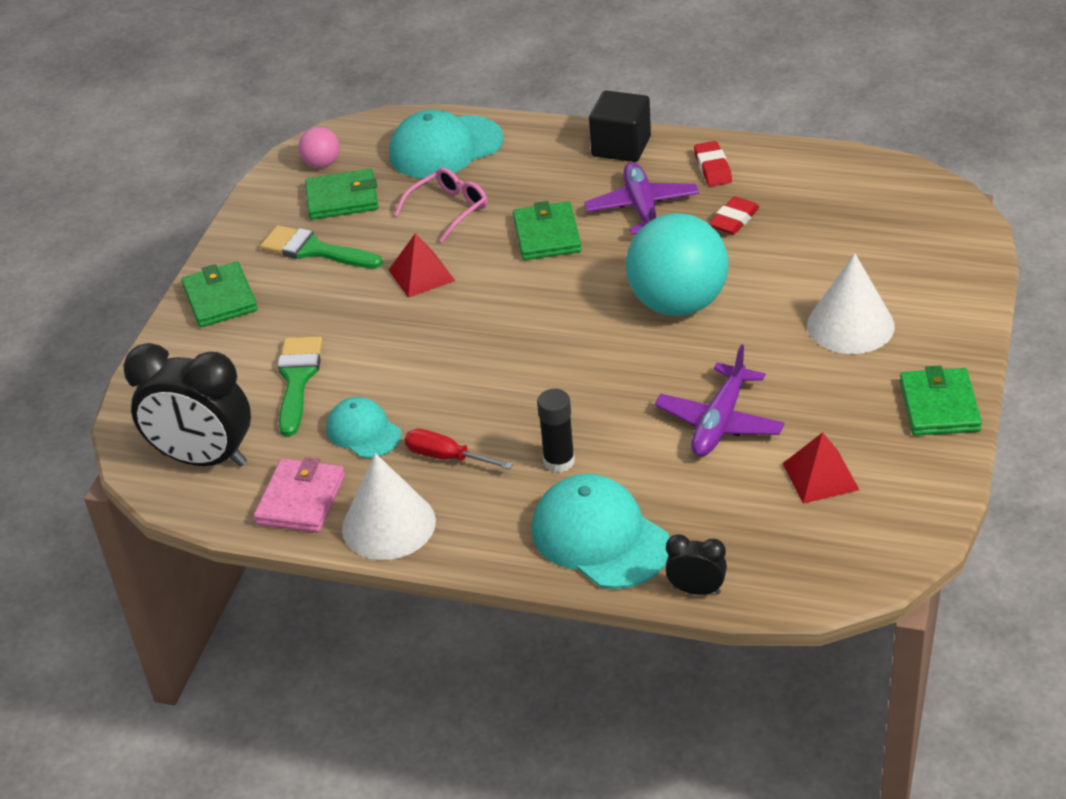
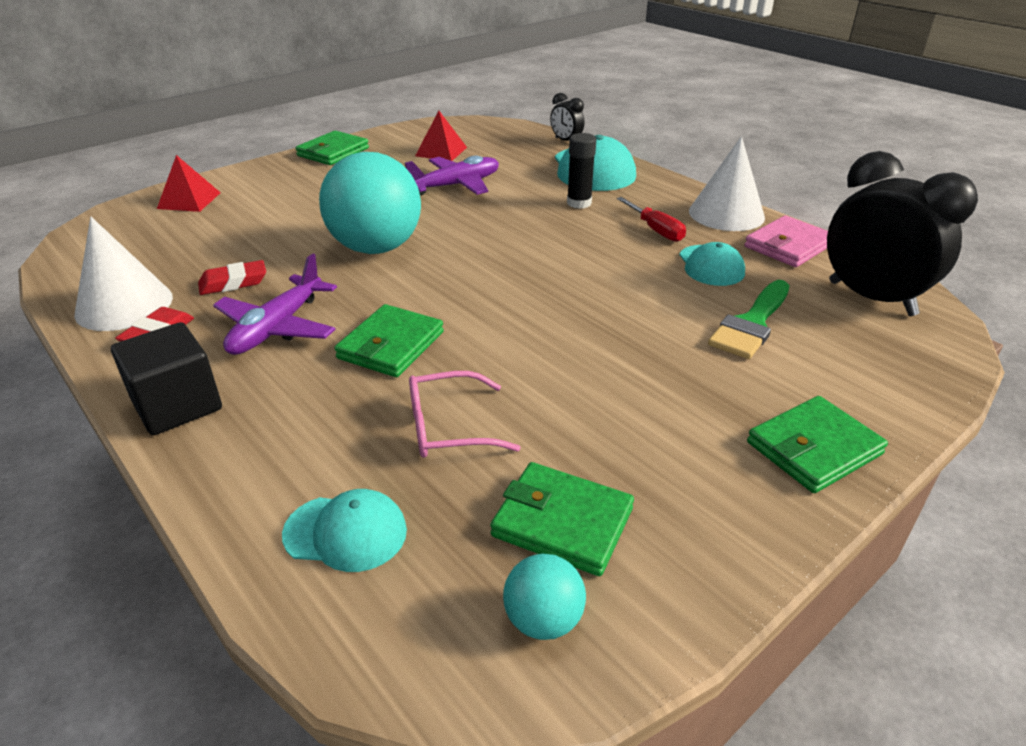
camera: 150 degrees left, 5 degrees down
(220, 299) = (814, 448): green wallet -> green wallet turned 45 degrees clockwise
(314, 250) = (654, 457): green brush -> none
(322, 164) = (543, 620): pink ball -> turquoise ball
(421, 275) = (553, 364): red pyramid -> red pyramid (189, 200)
(445, 148) = (346, 532): turquoise cap -> turquoise cap, size x0.59
(850, 325) = (300, 195): white cone -> white cone (124, 305)

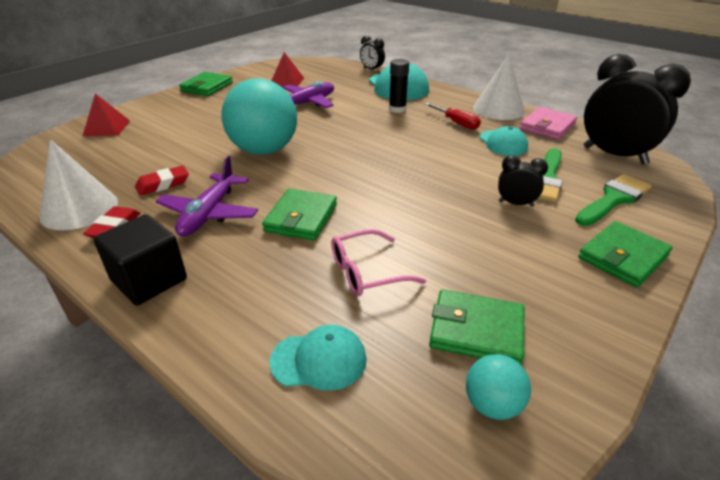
camera: 10 degrees left, 0 degrees up
(691, 356) = (515, 204): none -> black clock
(839, 363) = (613, 199): none -> green brush

